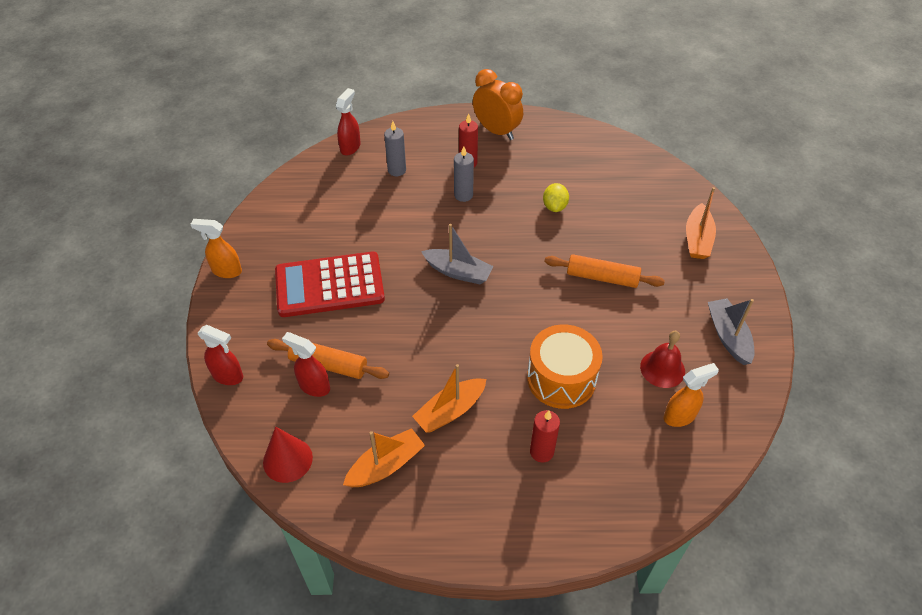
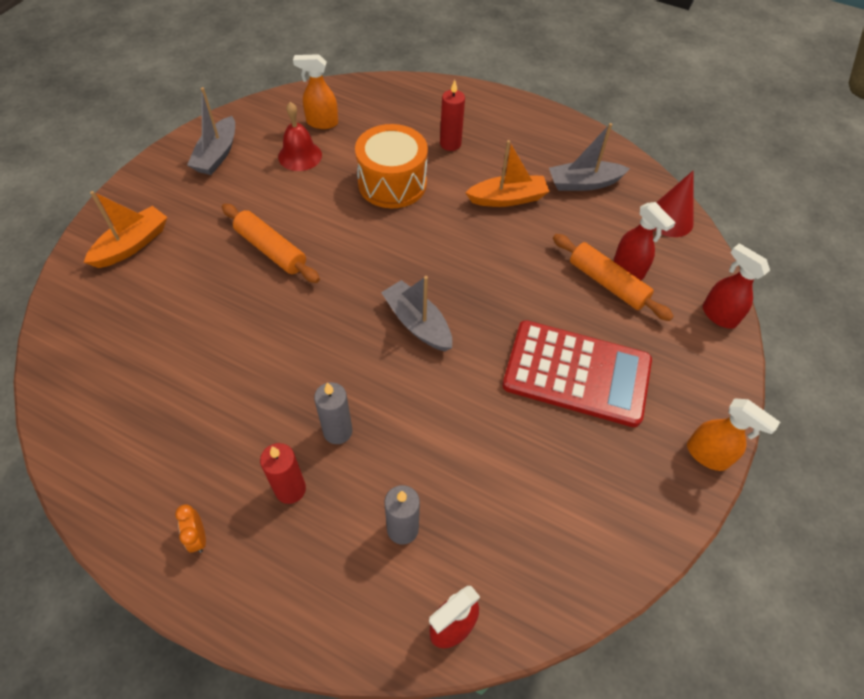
camera: 155 degrees left, 5 degrees up
(386, 465) = (584, 183): orange boat -> grey boat
(496, 131) = (198, 537): orange clock -> orange clock, size x0.42
(554, 206) = (239, 357): yellow lemon -> none

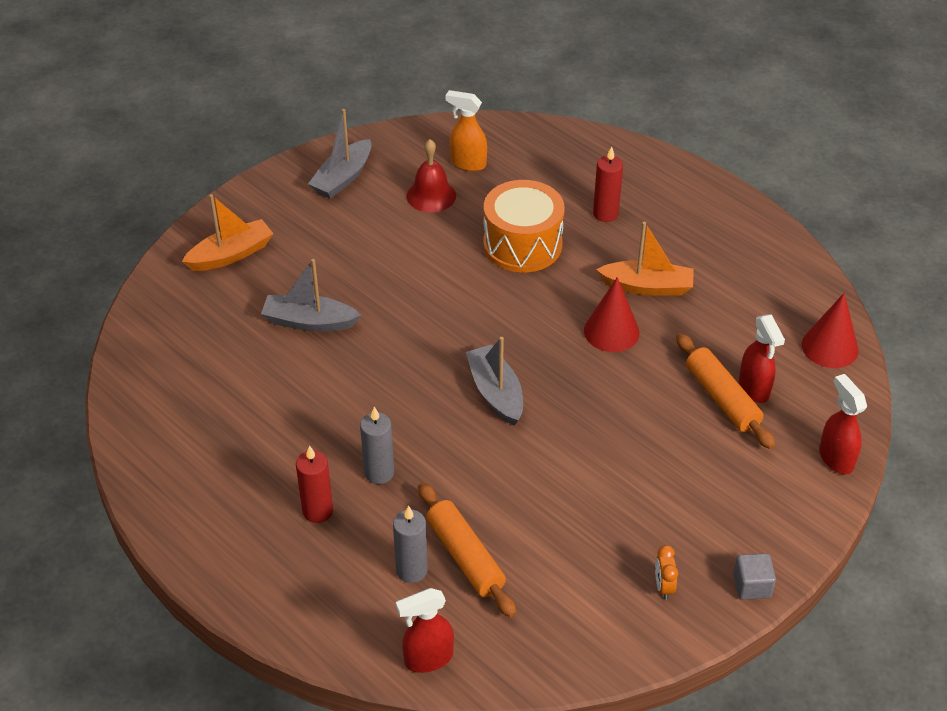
camera: 20 degrees right, 10 degrees down
(198, 537) = (222, 529): orange clock -> orange clock (663, 586)
(271, 250) = (369, 288): orange rolling pin -> orange rolling pin (465, 556)
(494, 244) = (611, 331): none -> red cone
(576, 373) = (646, 478): red calculator -> none
(584, 183) = (744, 287): grey boat -> grey boat (309, 322)
(707, 455) = (751, 586): orange spray bottle -> grey cube

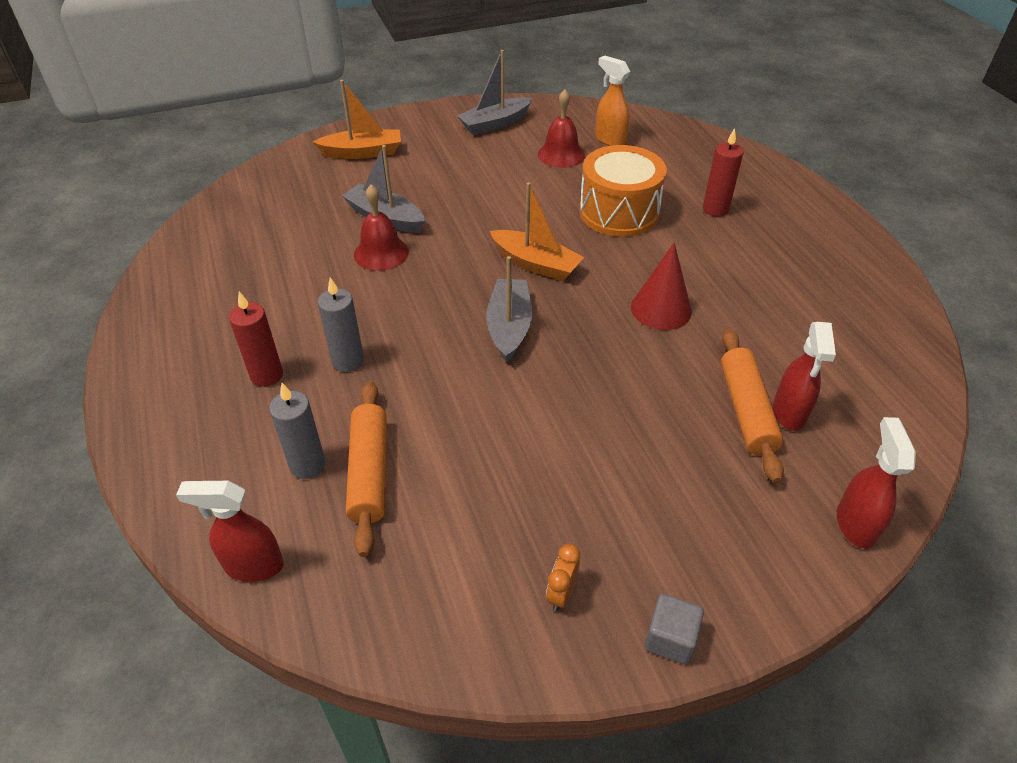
camera: 25 degrees right, 0 degrees up
(332, 360) = (381, 253): none -> red bell
(647, 286) = (722, 280): orange boat -> orange boat (536, 264)
(830, 347) = (903, 399): red cone -> none

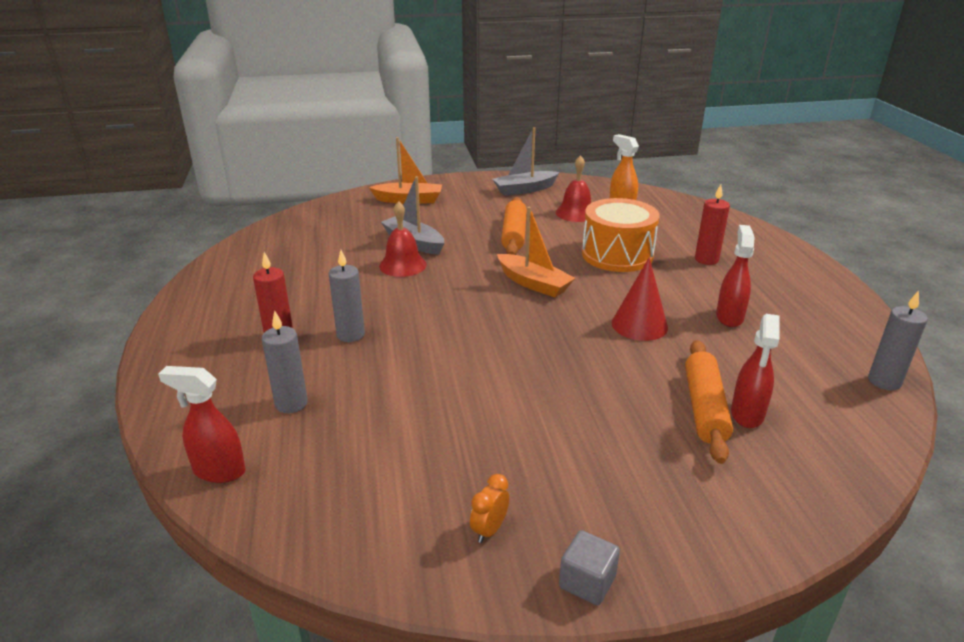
camera: 10 degrees right, 15 degrees down
(369, 472) = (342, 415): orange rolling pin -> orange rolling pin (514, 234)
(509, 327) = (497, 325): grey boat -> none
(855, 524) = (799, 511): red spray bottle -> red spray bottle (729, 317)
(915, 353) = (884, 381): none -> grey candle

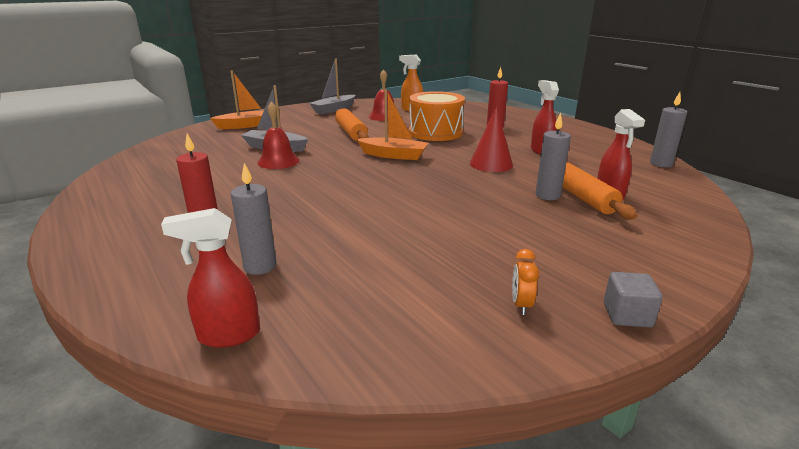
camera: 25 degrees left, 5 degrees down
(350, 335) = (273, 210): grey candle -> grey candle (547, 195)

